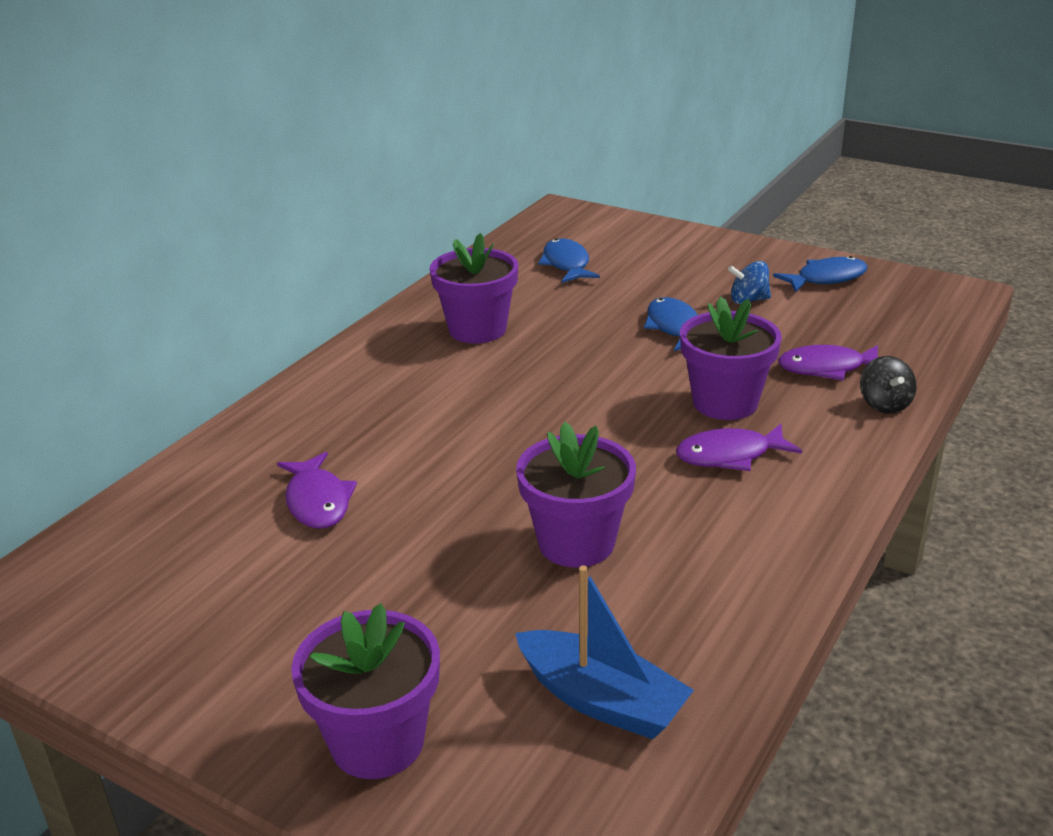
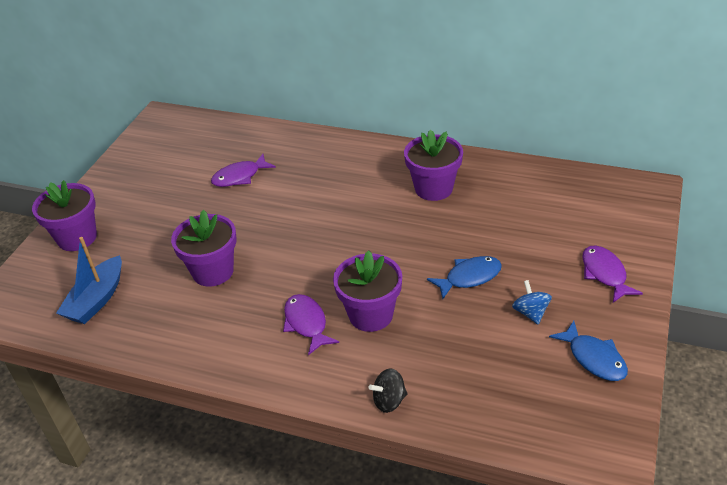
camera: 80 degrees right, 10 degrees up
(566, 264) = (549, 208): blue fish -> none
(827, 368) = (434, 366): purple fish -> purple fish (605, 274)

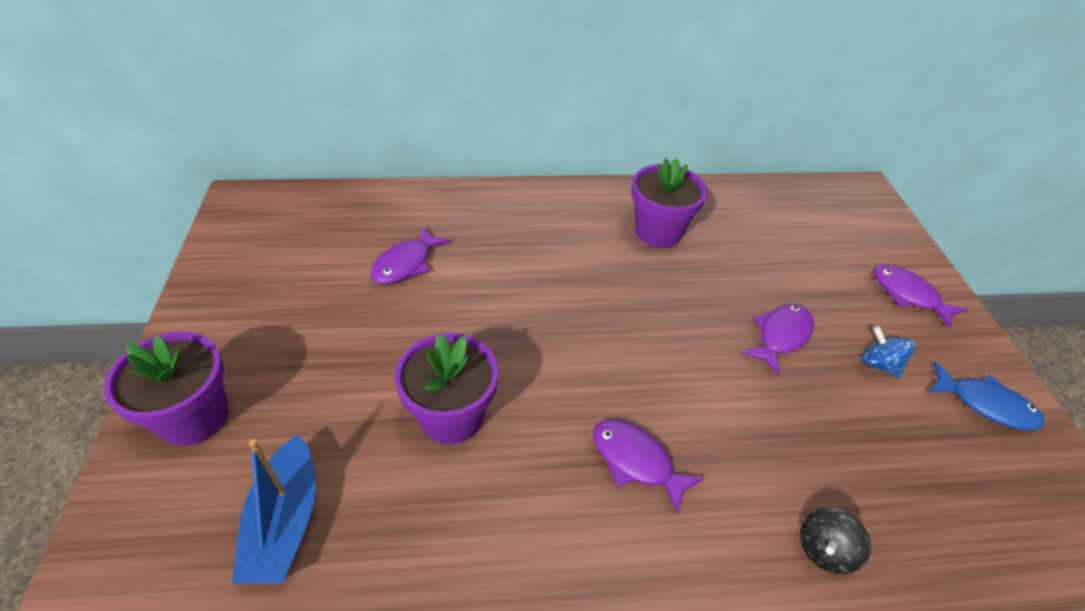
camera: 30 degrees left, 5 degrees up
(371, 315) = (708, 422): purple flower pot -> none
(469, 277) = (780, 336): blue fish -> purple fish

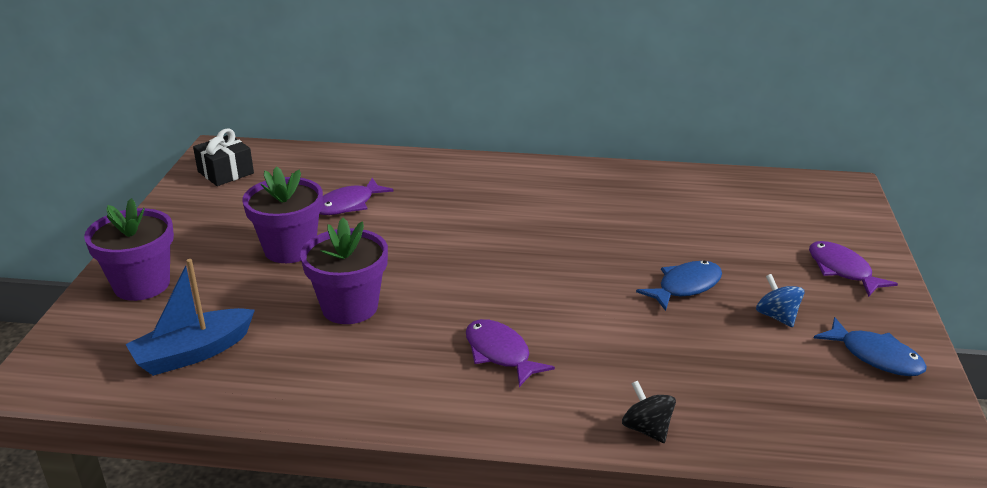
camera: 15 degrees right, 15 degrees down
(255, 232) = (225, 172): none -> black gift
(285, 522) = (193, 353): blue boat -> blue boat turned 45 degrees clockwise
(658, 232) = (600, 201): purple flower pot -> purple flower pot (290, 249)
(780, 336) = (685, 287): purple fish -> blue fish
(824, 550) = (647, 429): black spinning top -> black spinning top turned 90 degrees clockwise

